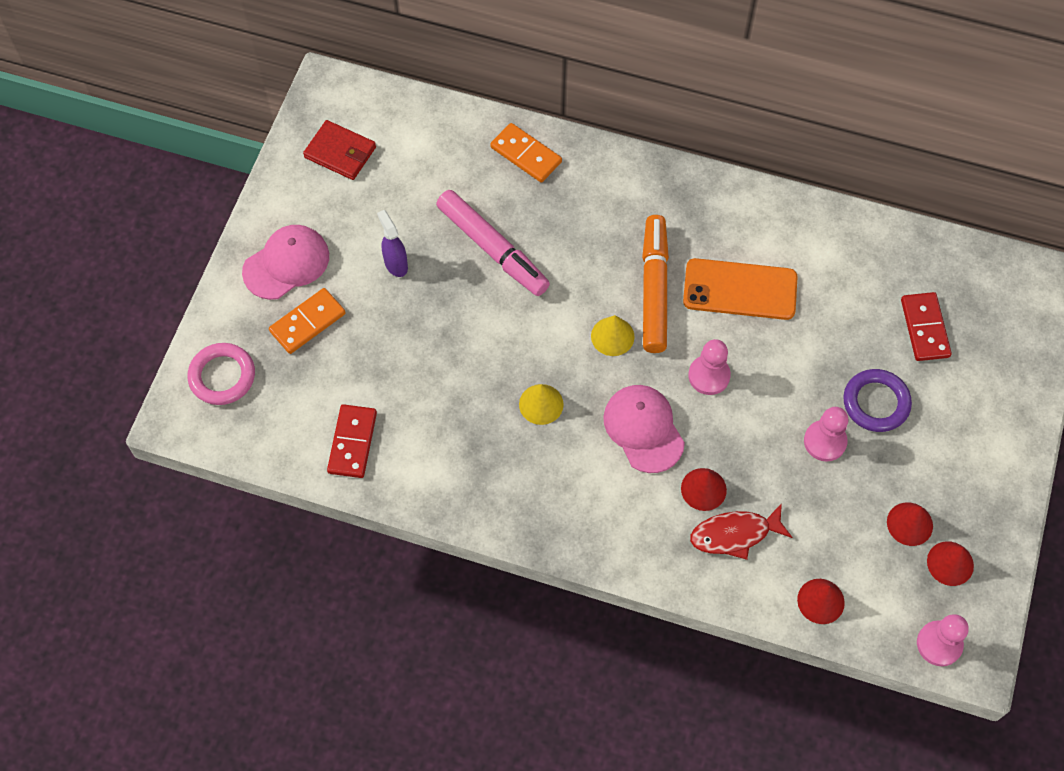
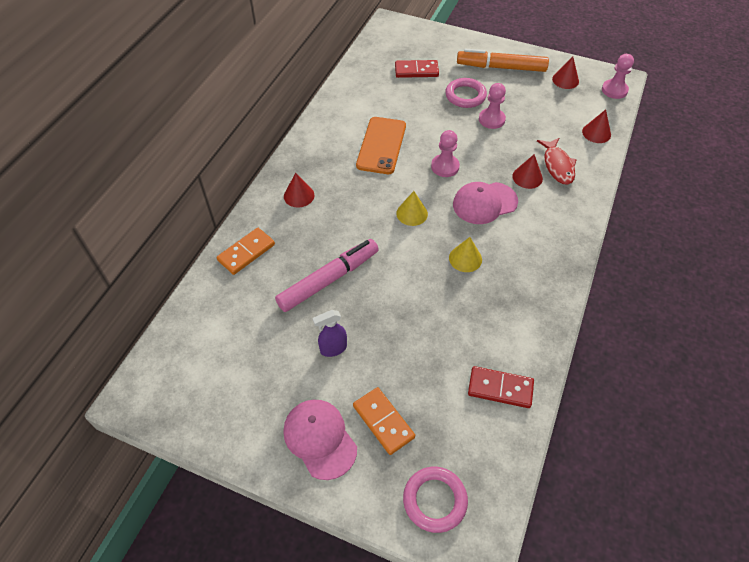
camera: 85 degrees left, 10 degrees down
(340, 152) = (209, 388): red wallet -> none
(654, 289) = (376, 188): orange marker -> orange marker (501, 67)
(876, 403) = (465, 96): purple ring -> pink ring
(909, 524) = (543, 92): red cone -> red cone (299, 195)

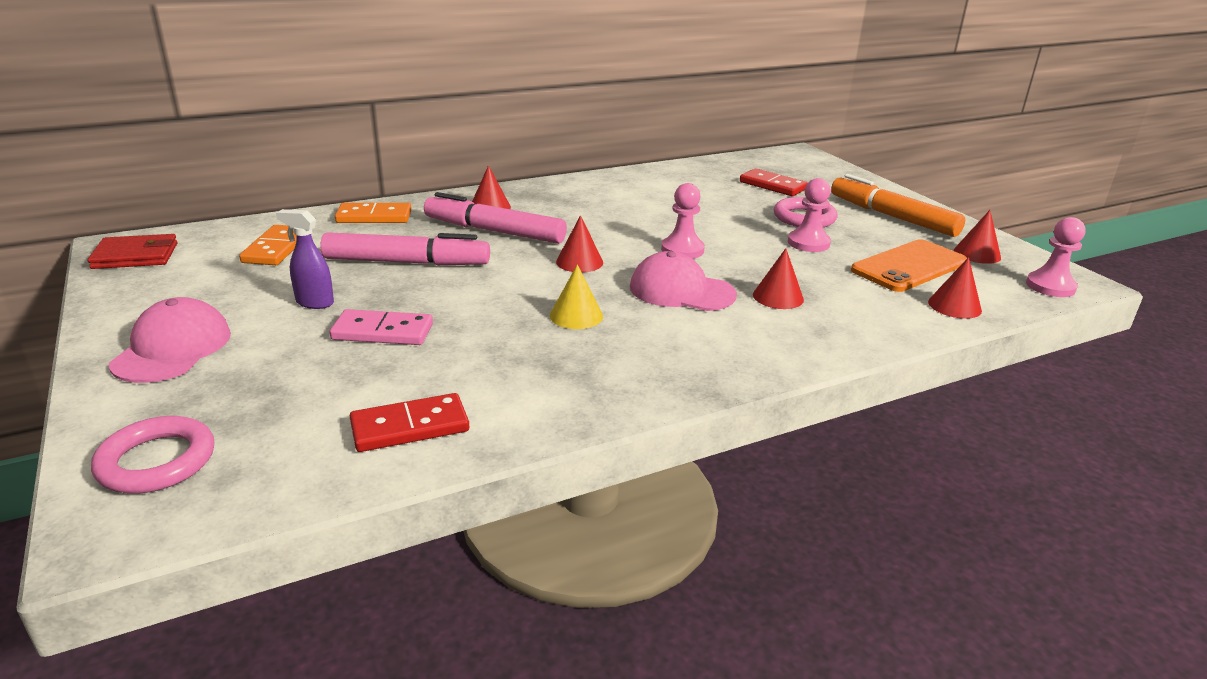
camera: 40 degrees right, 25 degrees down
(163, 396) = (135, 256): none -> red wallet
(333, 217) = (494, 231): none -> pink marker
(381, 145) = (636, 212): orange phone -> orange phone (909, 266)
(383, 421) = (246, 373): orange domino -> orange domino (276, 249)
(399, 341) = (382, 332): none -> pink domino
(412, 213) = (579, 262): yellow cone -> red cone
(500, 388) = (410, 427): red domino -> red domino turned 75 degrees counterclockwise
(557, 166) = (841, 306): red fish -> none

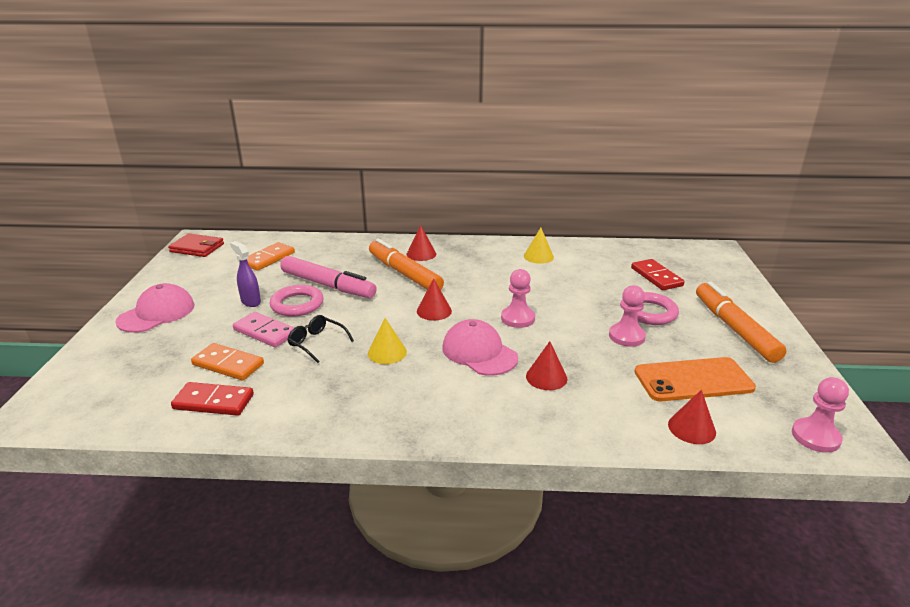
camera: 30 degrees right, 0 degrees up
(156, 461) = (85, 381): pink ring -> pink ring (297, 304)
(374, 217) = (344, 247): orange domino -> orange domino (228, 364)
(472, 327) = (317, 343): none -> black glasses
(494, 231) = (404, 273): pink marker -> orange marker
(632, 187) = (538, 256): none -> yellow cone
(977, 254) = (777, 384): red cone -> none

